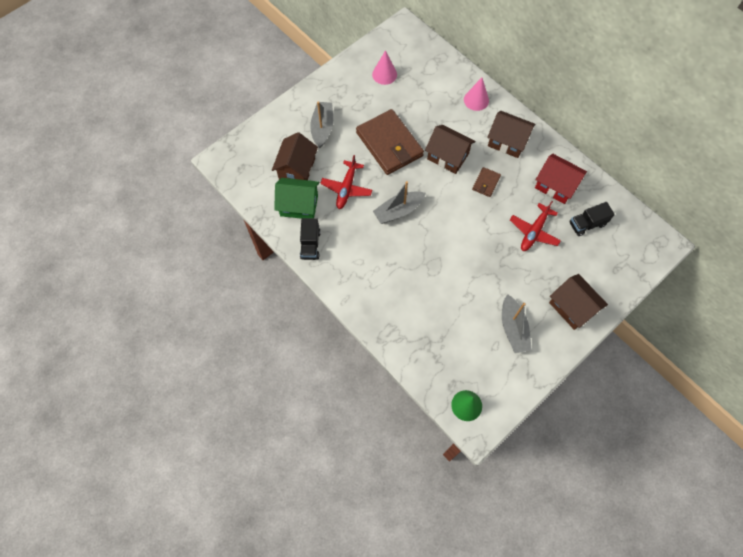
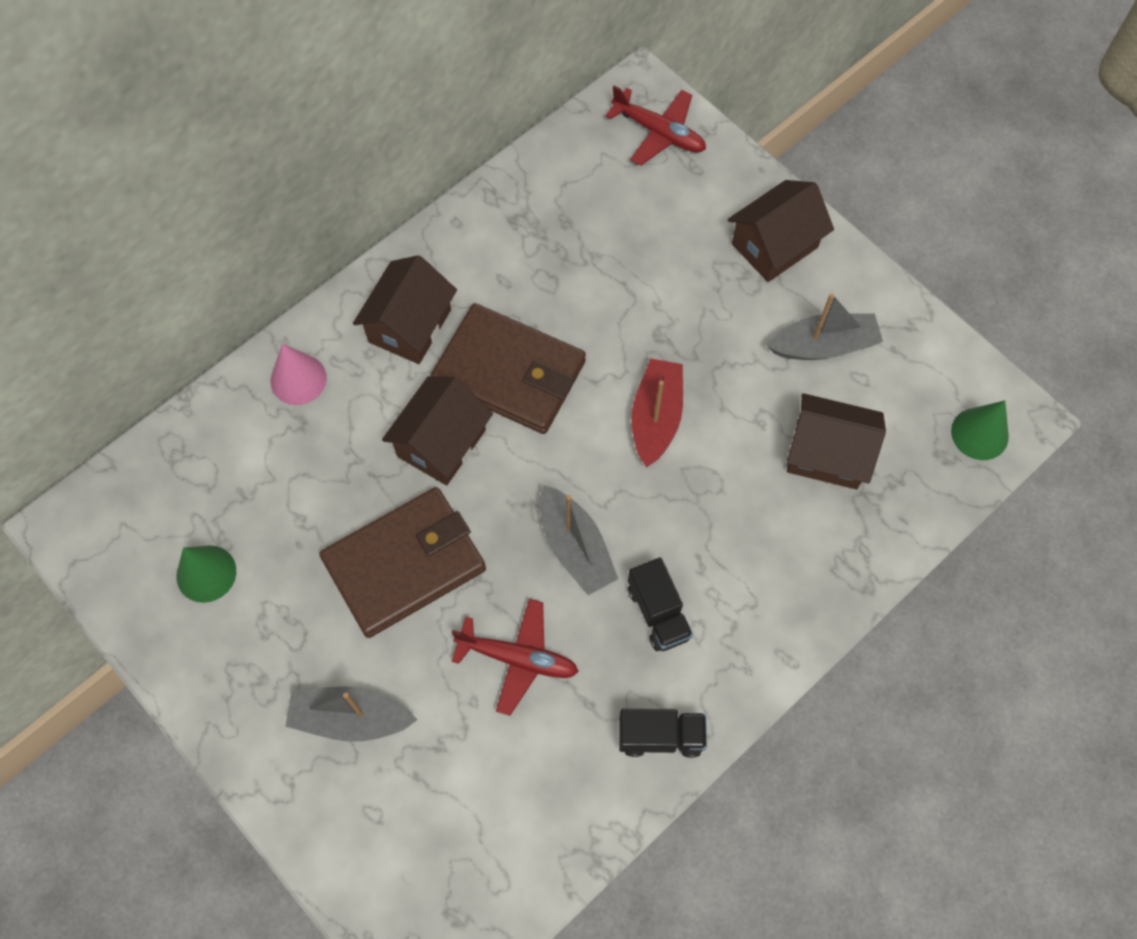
camera: 90 degrees left, 0 degrees up
(297, 169) = (462, 776): brown house -> brown house (827, 454)
(299, 205) = (561, 766): green house -> none
(384, 74) = (206, 573): pink cone -> green cone
(466, 246) = (656, 418): none -> red boat
(486, 183) = (509, 372): brown wallet -> brown wallet, size x2.26
(534, 232) = (620, 294): red plane -> red plane (659, 133)
(555, 185) = (517, 247): red house -> none
(587, 224) = (602, 203): black truck -> black truck (658, 612)

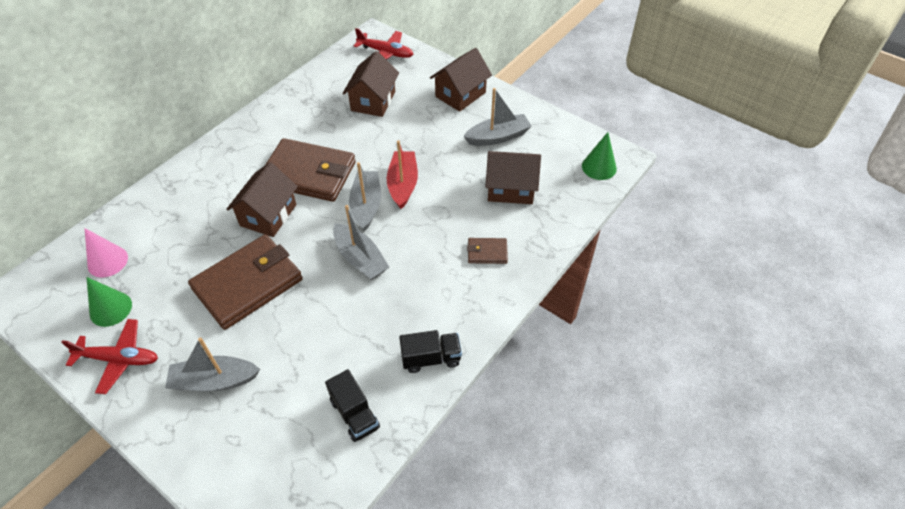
camera: 10 degrees left, 15 degrees down
(298, 379) = (173, 194): pink cone -> pink cone (107, 261)
(409, 326) = (244, 158): brown house -> brown house (373, 101)
(518, 658) = (329, 327): red plane -> red plane (119, 359)
(594, 449) = (366, 205): none -> grey boat
(658, 612) = (419, 287): black truck -> black truck (354, 414)
(770, 568) = (487, 252): none -> brown wallet

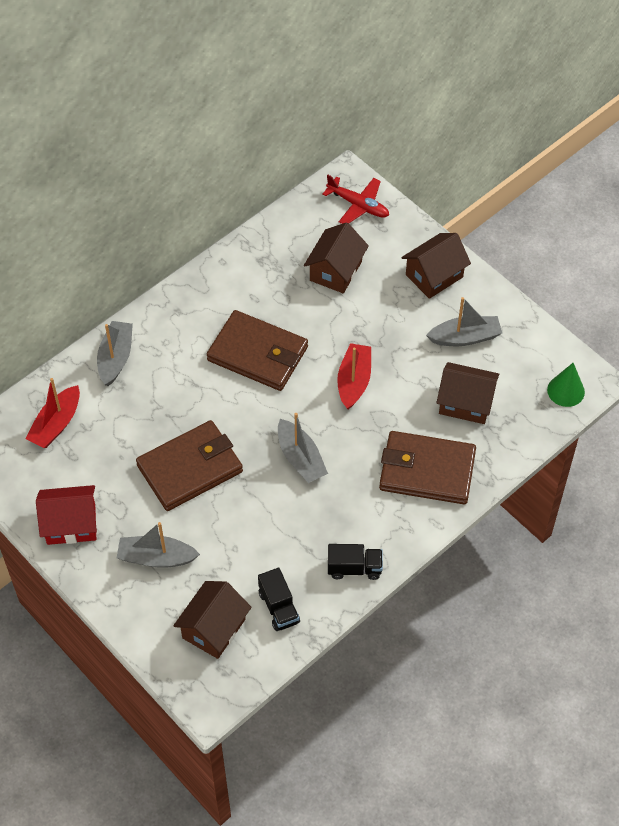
camera: 10 degrees right, 5 degrees up
(107, 261) = (56, 424): pink cone -> red boat
(110, 309) = (61, 474): green cone -> none
(119, 359) = (71, 524): red plane -> red house
(268, 215) = (213, 396): brown house -> brown house (214, 628)
(366, 205) = (313, 400): grey boat -> grey boat (115, 358)
(487, 252) = (427, 470): brown wallet -> brown wallet, size x2.26

